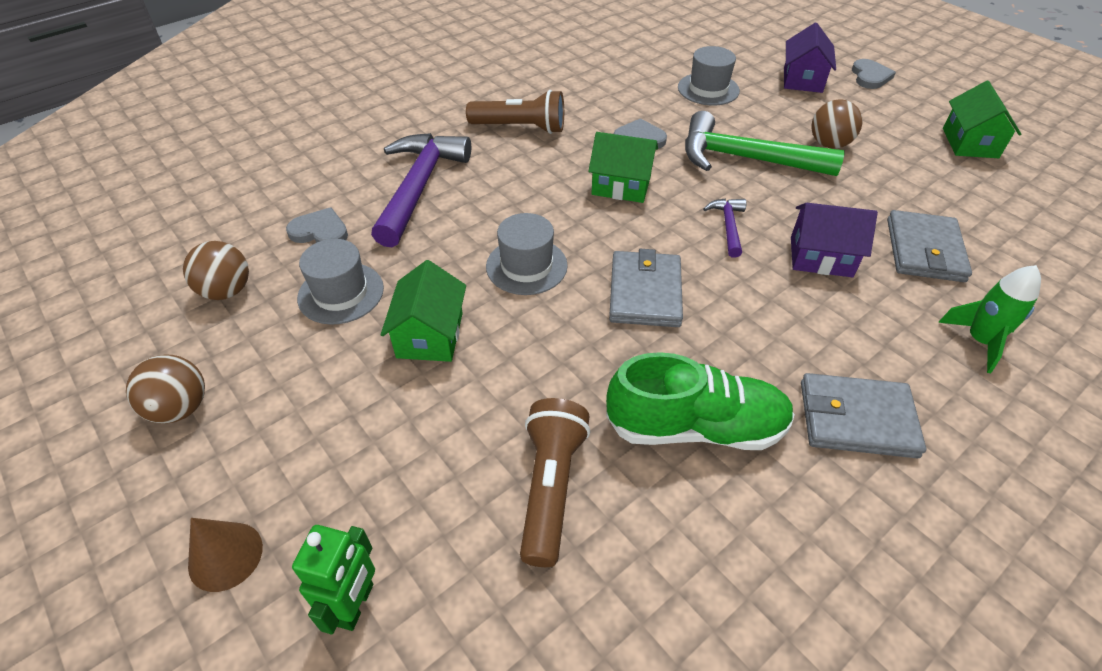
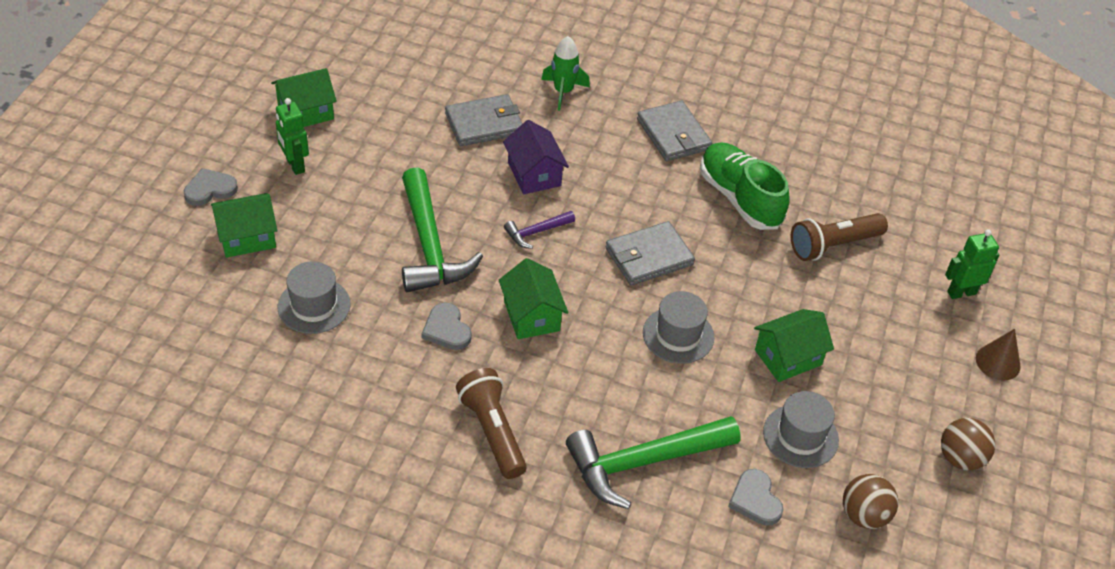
camera: 125 degrees left, 0 degrees up
(419, 187) = (643, 462): purple hammer -> green hammer
(802, 80) = (247, 237): purple house -> green house
(829, 144) = (367, 196): brown ball -> none
(888, 119) = (295, 165): none -> green robot

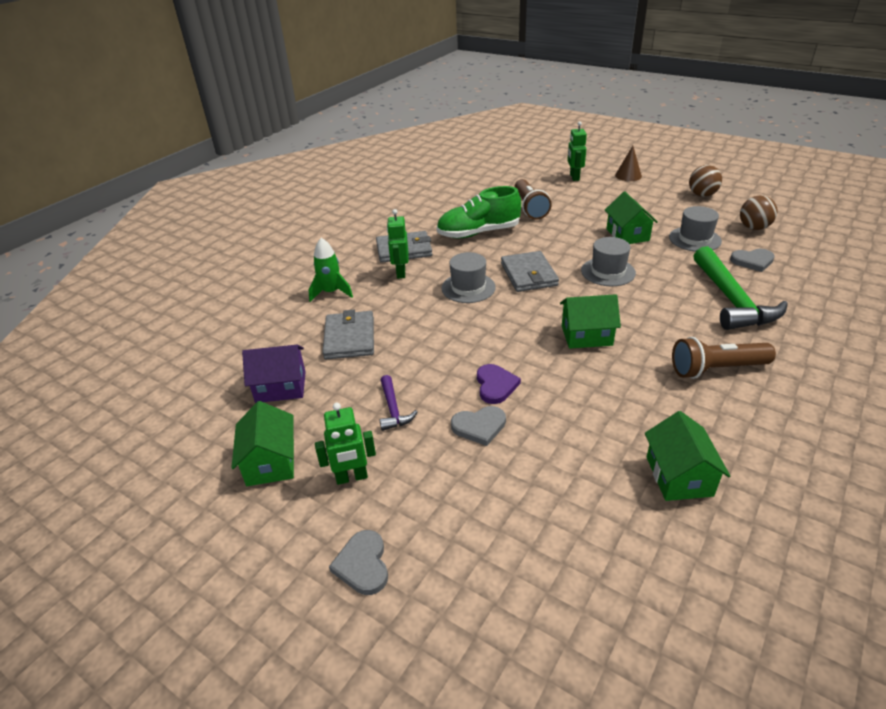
camera: 70 degrees left, 10 degrees down
(247, 237) = (455, 530): green house -> green house (679, 476)
(314, 306) = (567, 476): grey hat -> grey hat (468, 288)
(430, 245) = (495, 385): green hammer -> purple heart
(446, 329) = (601, 384): grey heart -> grey heart (479, 426)
(534, 174) = (423, 317): purple house -> purple house (281, 387)
(536, 232) = (492, 323): purple hammer -> purple hammer (393, 409)
(619, 140) = (400, 273): none -> green robot

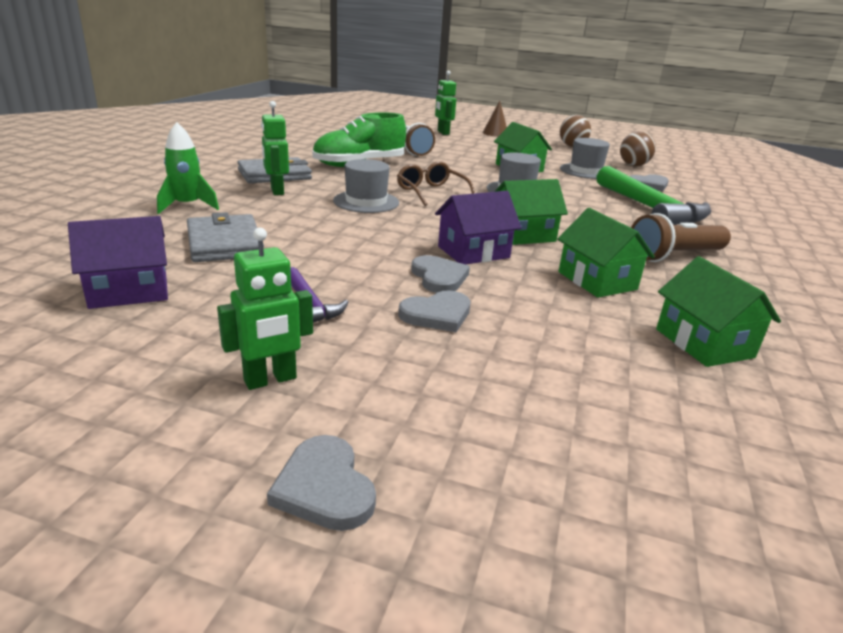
camera: 20 degrees left, 10 degrees down
(270, 462) = (125, 373): green house -> green house (597, 280)
(495, 385) = (439, 277): purple heart -> grey heart
(528, 274) = (431, 192): grey wallet -> brown glasses
(535, 356) = (473, 252): none -> purple house

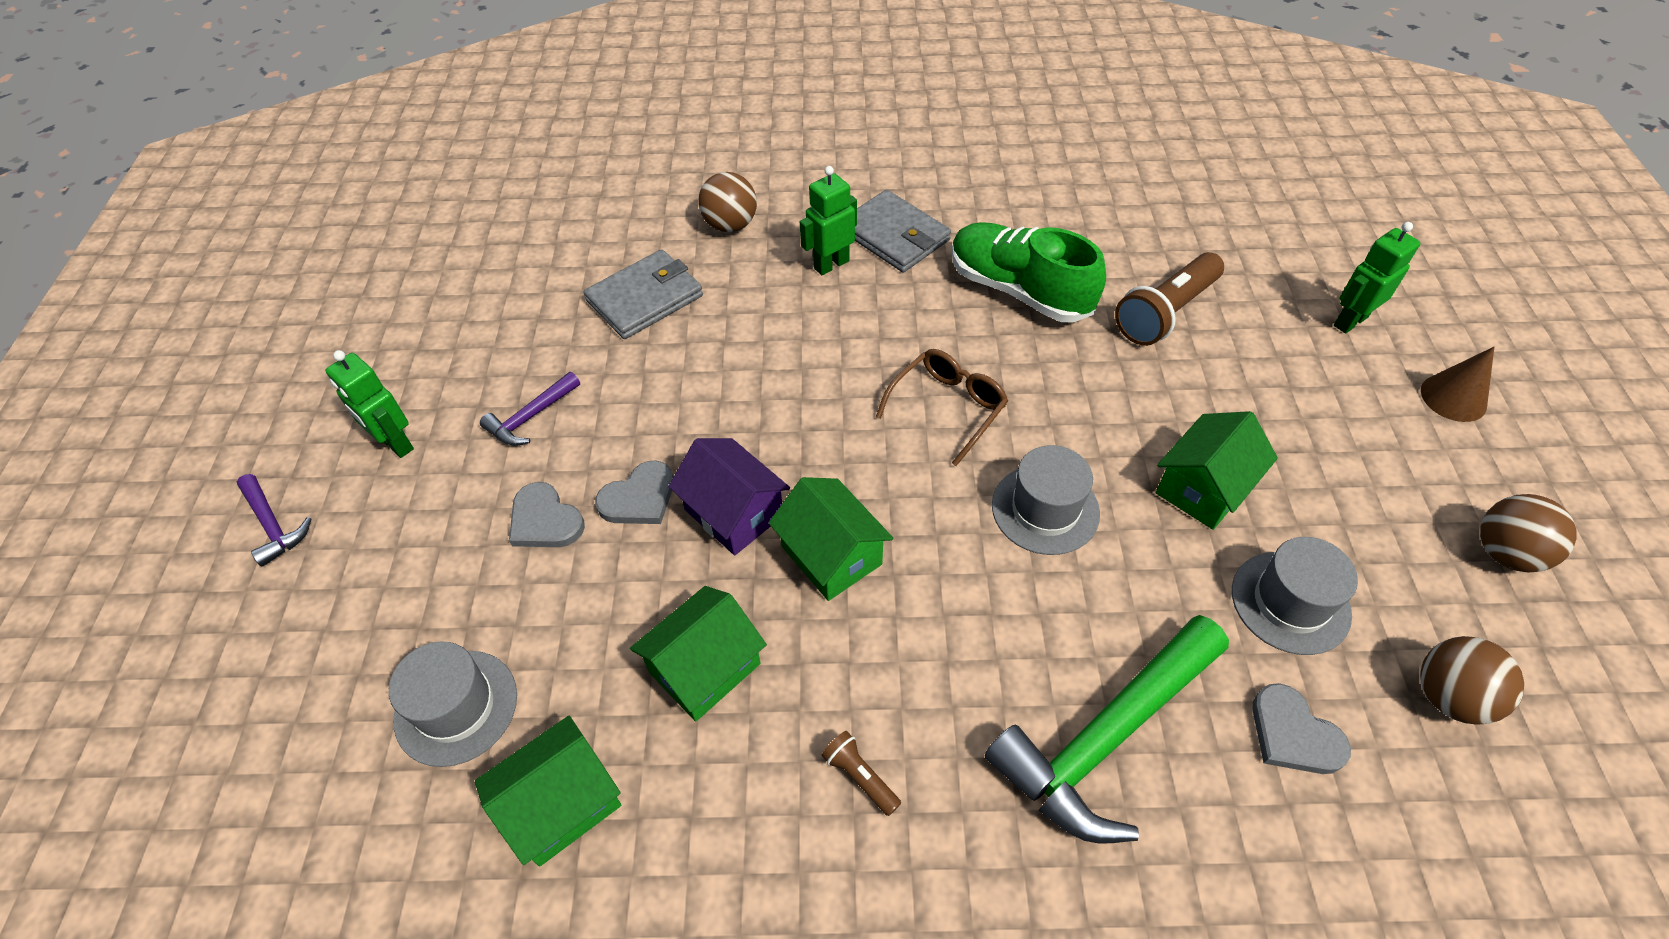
camera: 75 degrees right, 25 degrees up
(129, 291) = (514, 294): purple house -> none
(187, 206) = (730, 225): green rocket -> brown ball
(324, 487) = (273, 525): grey heart -> purple hammer
(366, 202) = (852, 355): grey hat -> grey hat (456, 707)
(674, 256) = (860, 776): brown flashlight -> brown flashlight, size x0.48

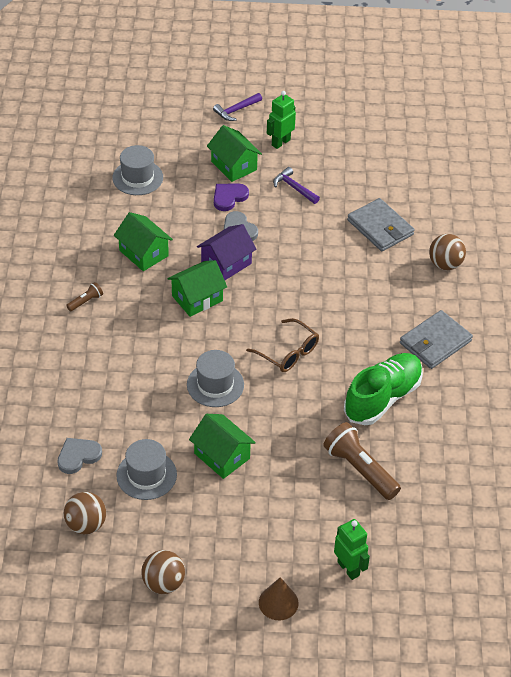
camera: 90 degrees right, 5 degrees down
(545, 520) = (229, 197): grey heart -> purple heart
(561, 804) = (91, 211): green house -> green house (234, 166)
(831, 264) = (408, 310): green robot -> none
(1106, 737) = (89, 387): green hammer -> none

